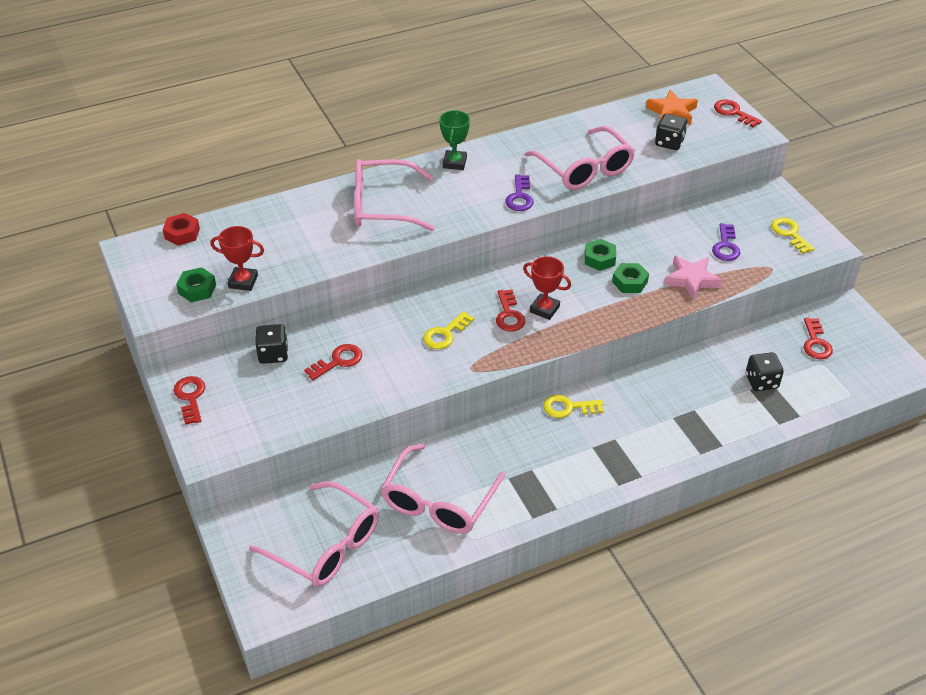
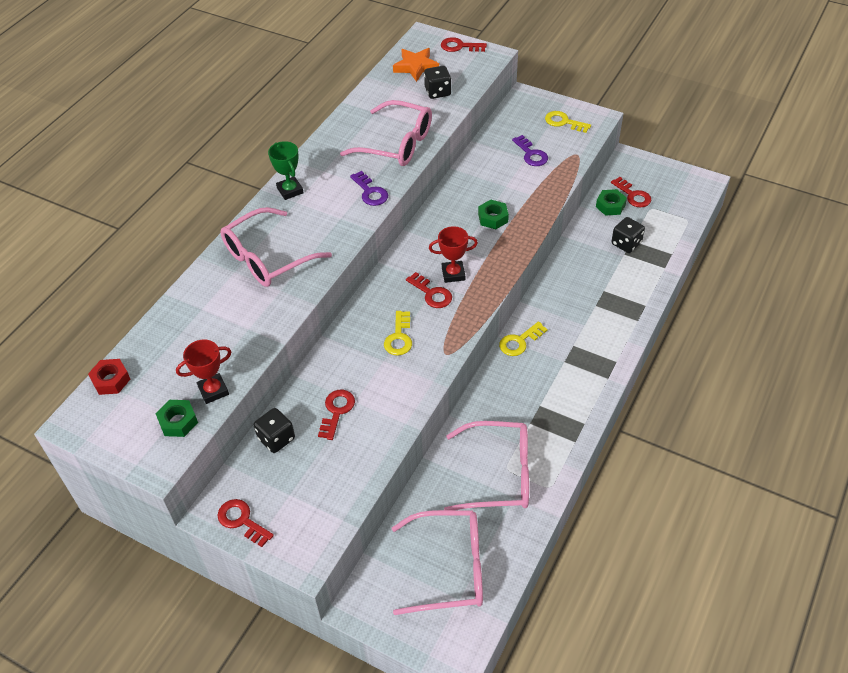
camera: 35 degrees left, 5 degrees up
(439, 501) = (498, 474): pink glasses -> pink glasses turned 75 degrees counterclockwise
(599, 259) = (454, 212): green nut -> green nut (610, 206)
(691, 280) = (533, 192): pink star -> none

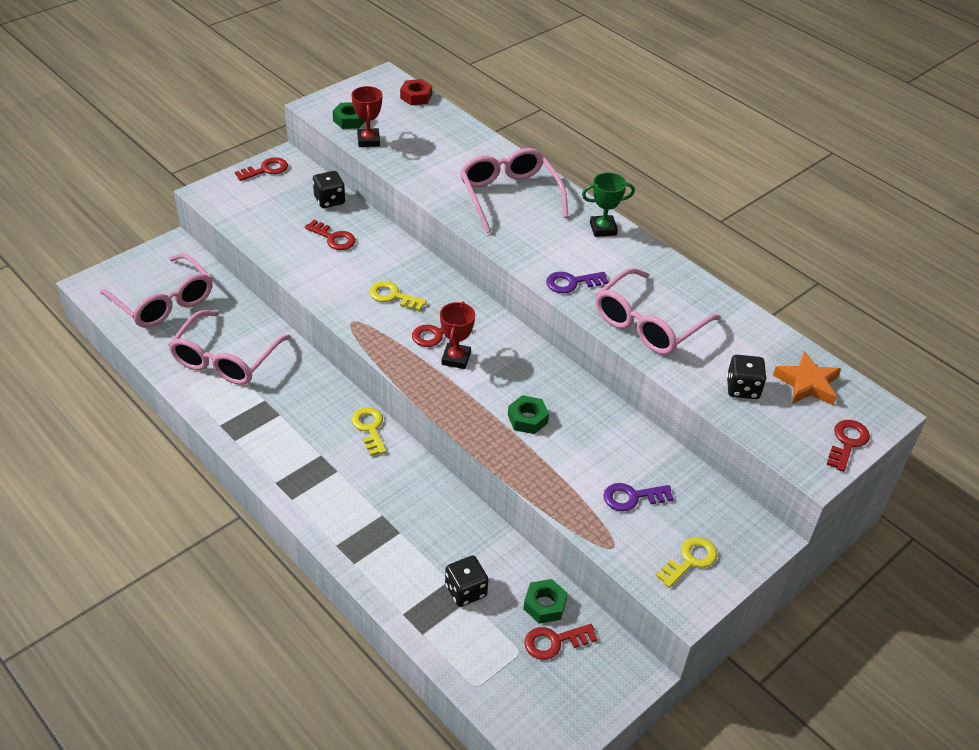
camera: 105 degrees right, 5 degrees down
(449, 568) = (163, 301): pink glasses -> pink glasses turned 60 degrees counterclockwise

